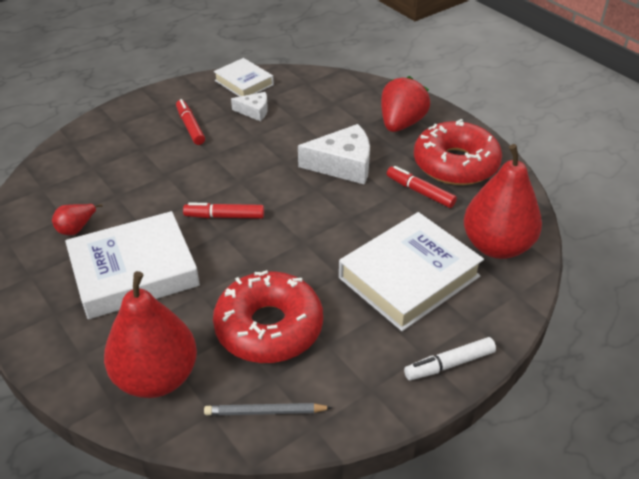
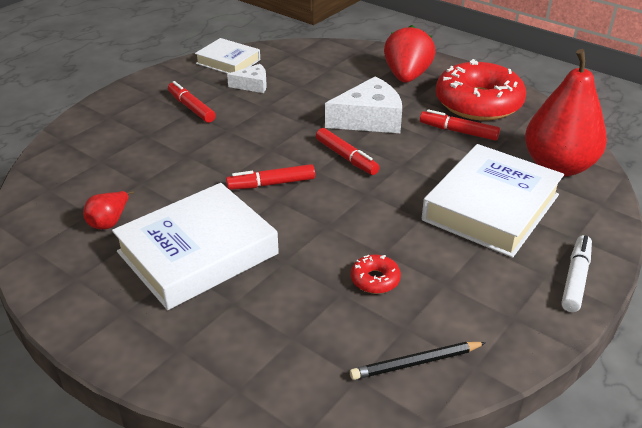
camera: 15 degrees left, 5 degrees down
(156, 377) = (277, 353): red pear -> none
(265, 412) = (416, 363): grey pencil -> black pencil
(269, 327) = (375, 280): red donut -> red donut, size x0.41
(302, 201) = (346, 157): none -> red marker
(449, 364) = (575, 278): white marker -> white marker turned 150 degrees clockwise

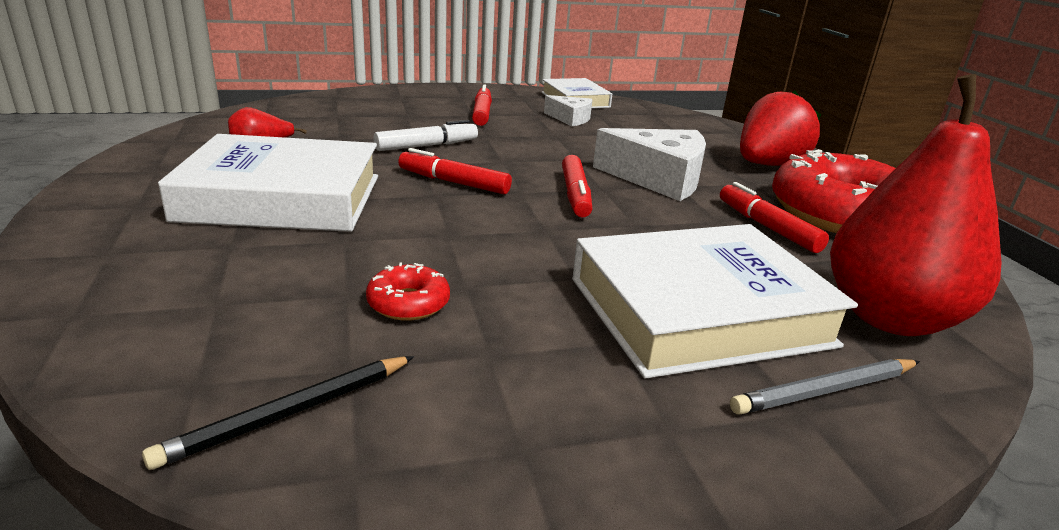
camera: 35 degrees right, 10 degrees down
(416, 363) = (289, 413): black pencil -> black pencil turned 60 degrees counterclockwise
(573, 222) = (825, 391): none -> grey pencil
(575, 278) = (720, 463): white marker -> white marker (427, 146)

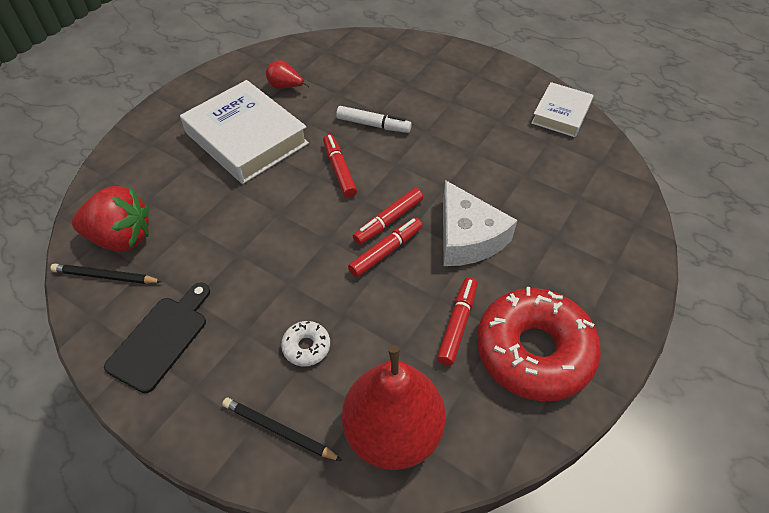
camera: 50 degrees right, 25 degrees up
(408, 303) = (203, 248): red donut -> none
(482, 113) = (459, 102): red marker -> red marker (386, 251)
(525, 417) = (161, 339): none -> black cutting board
(570, 119) = (516, 138): white cheese -> none
(699, 311) = (306, 347): white book -> white donut
(767, 165) = (581, 273): red strawberry -> red strawberry (121, 238)
(825, 391) = (279, 430): grey pencil -> black pencil

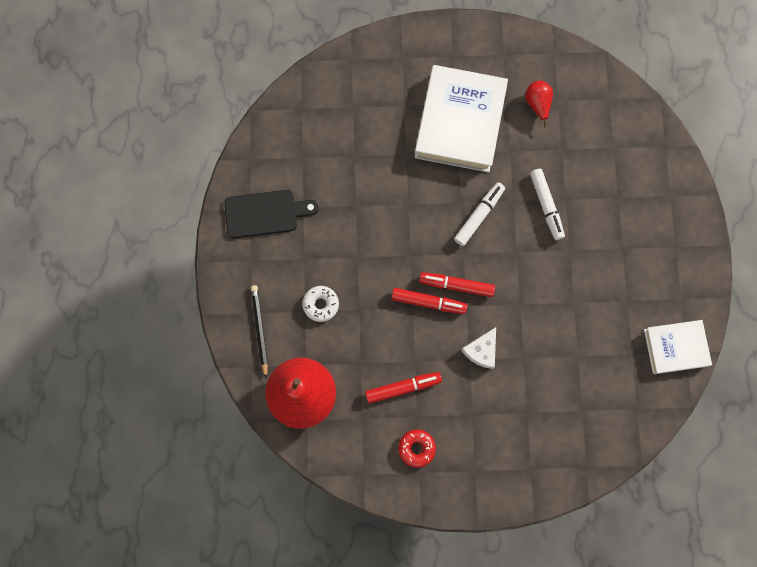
camera: 55 degrees right, 25 degrees up
(105, 276) = (280, 139): black pencil -> none
(121, 238) = (313, 120): red strawberry -> none
(339, 170) = (479, 215): red marker -> white marker
(467, 237) = (481, 350): white cheese -> white cheese, size x0.55
(533, 351) = (416, 448): red donut -> red donut, size x0.41

